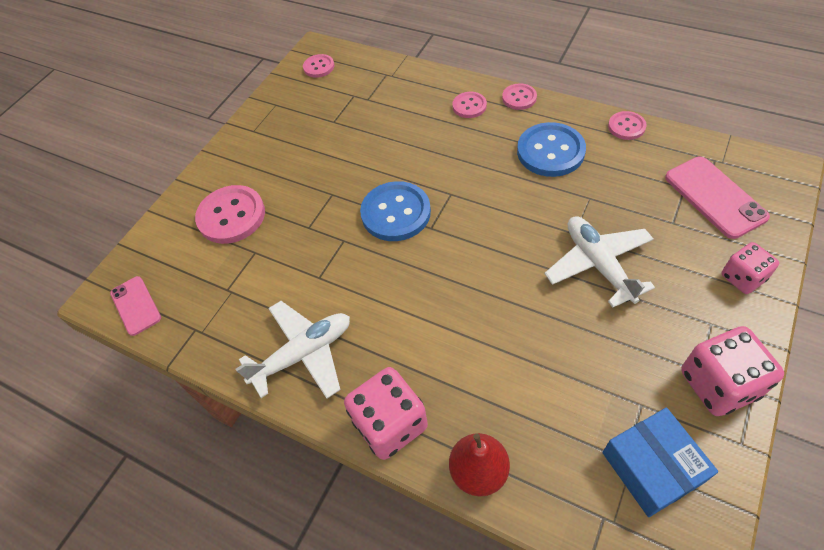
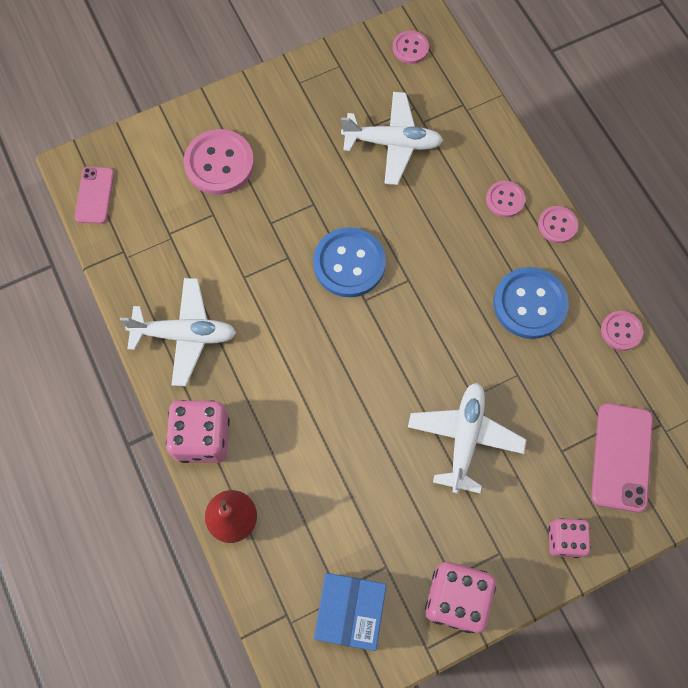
camera: 30 degrees right, 15 degrees up
(357, 123) = (392, 143): none -> white plane

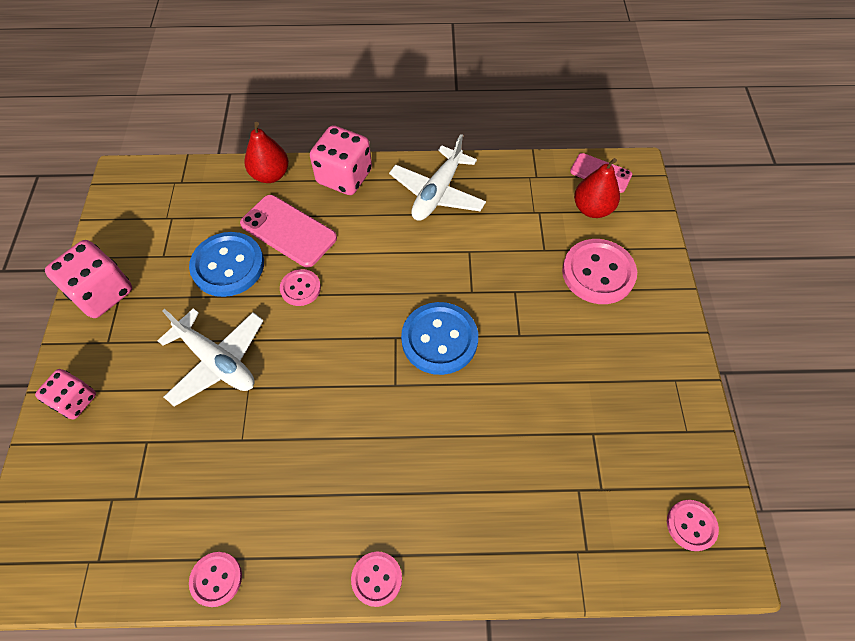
camera: 115 degrees right, 10 degrees down
(145, 189) = (592, 209): none -> red pear
(350, 612) = (151, 220): blue box -> none
(392, 143) = (562, 442): white plane -> none
(505, 200) = (437, 533): pink button -> pink button (300, 288)
(529, 304) = (304, 492): blue button -> blue button (228, 266)
(621, 457) = (100, 497): pink phone -> pink phone (288, 231)

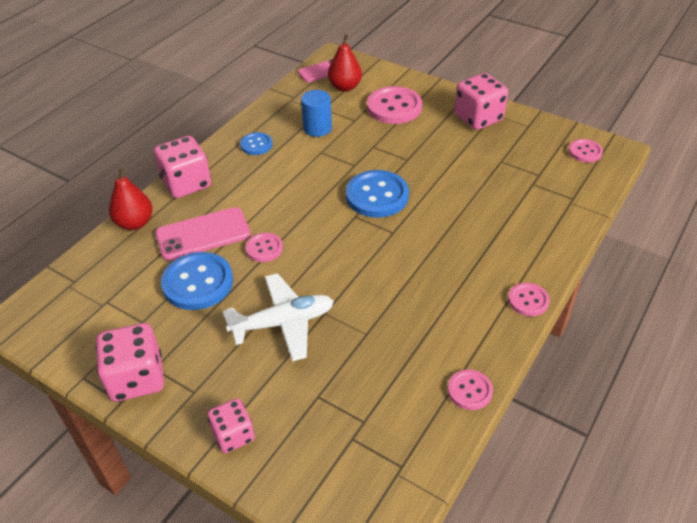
camera: 55 degrees left, 15 degrees down
(437, 193) = (256, 145): white plane -> blue button
(503, 226) = (317, 128): none -> blue cylinder
(653, 368) = (478, 118): none -> pink dice

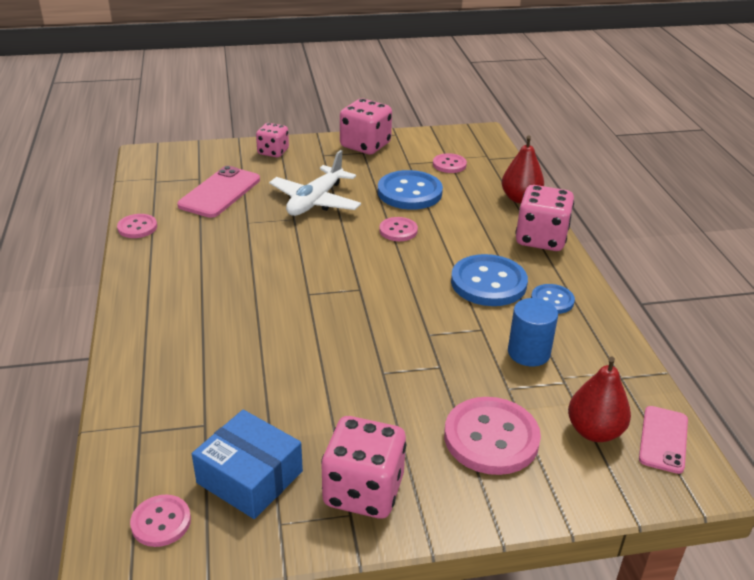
camera: 135 degrees right, 10 degrees down
(203, 234) = (459, 216): pink phone -> pink phone (220, 192)
(377, 196) = (364, 316): blue button -> blue button (488, 283)
(527, 148) = (250, 477): none -> blue box
(528, 300) = (128, 301): pink button -> pink button (449, 164)

